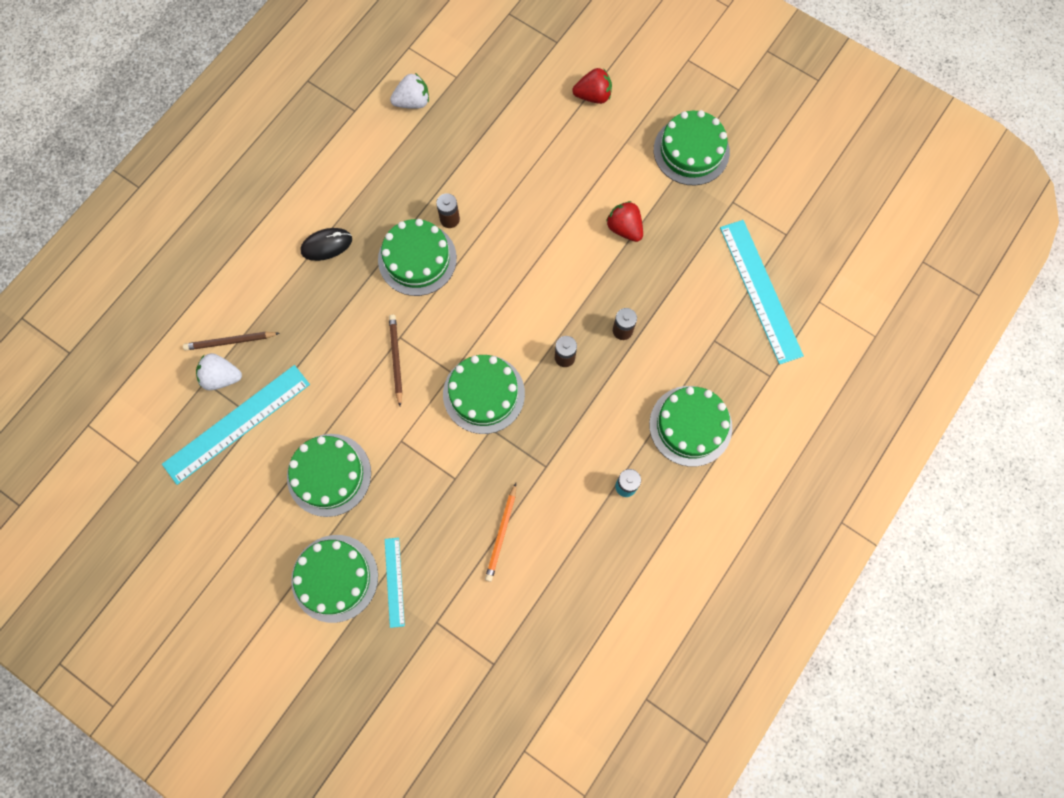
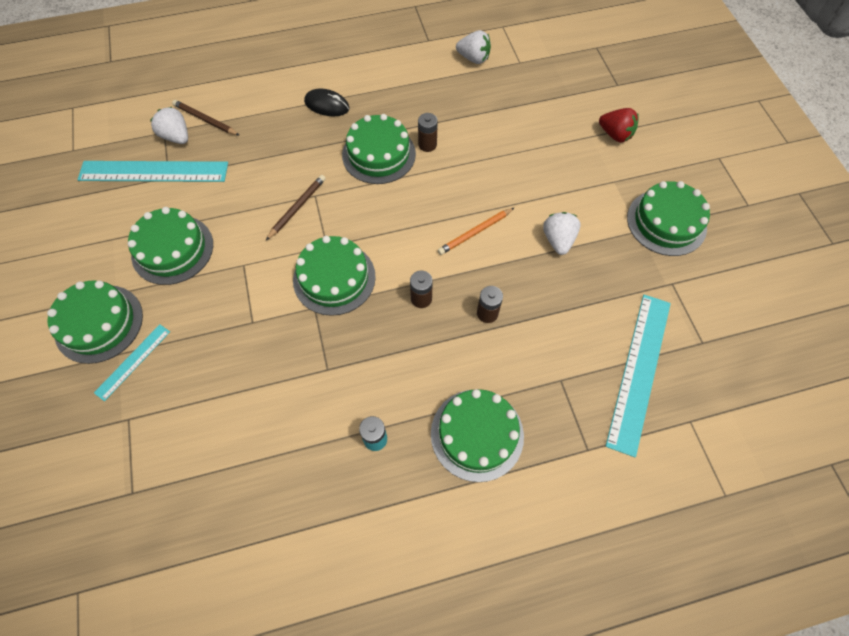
camera: 40 degrees right, 10 degrees down
(501, 534) = (243, 393): orange pencil -> orange pencil (475, 232)
(624, 228) = (558, 240): red strawberry -> white strawberry

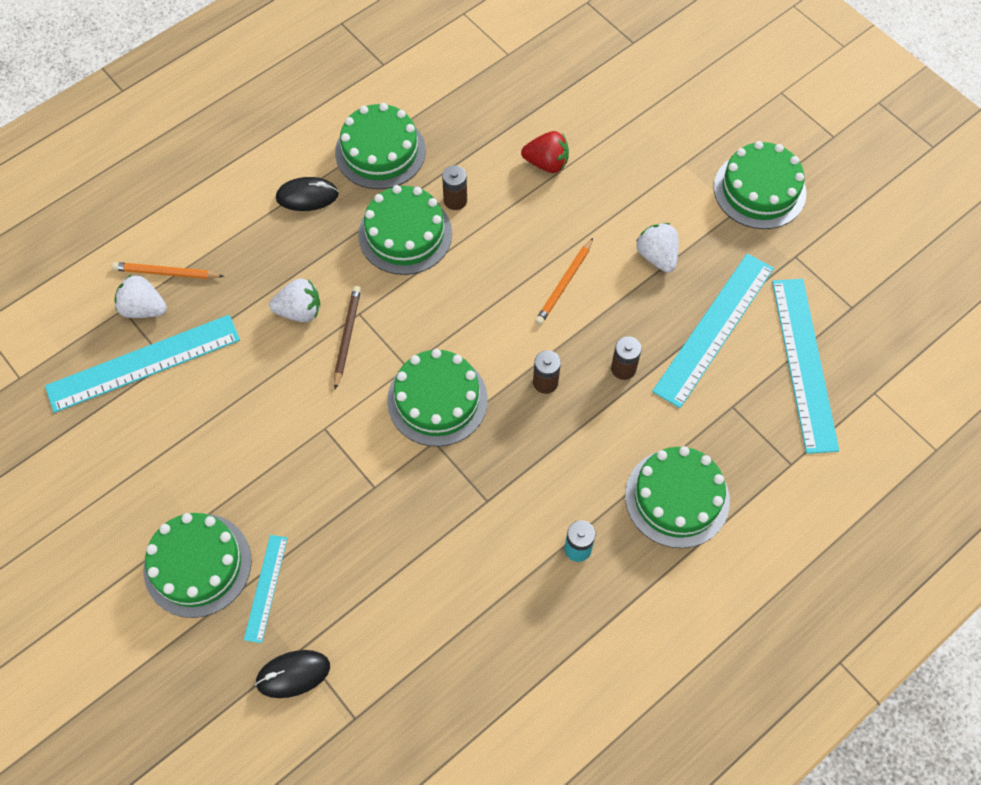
camera: 25 degrees left, 0 degrees up
(110, 436) = (293, 674): none -> black mouse
(172, 249) = (229, 445): green cake -> green cake (380, 151)
(205, 120) = (166, 273): brown pencil -> orange pencil
(473, 58) = (451, 69): white strawberry -> white strawberry (299, 311)
(576, 312) = (714, 329): none -> turquoise ruler
(615, 135) = (659, 107): red strawberry -> red strawberry (546, 163)

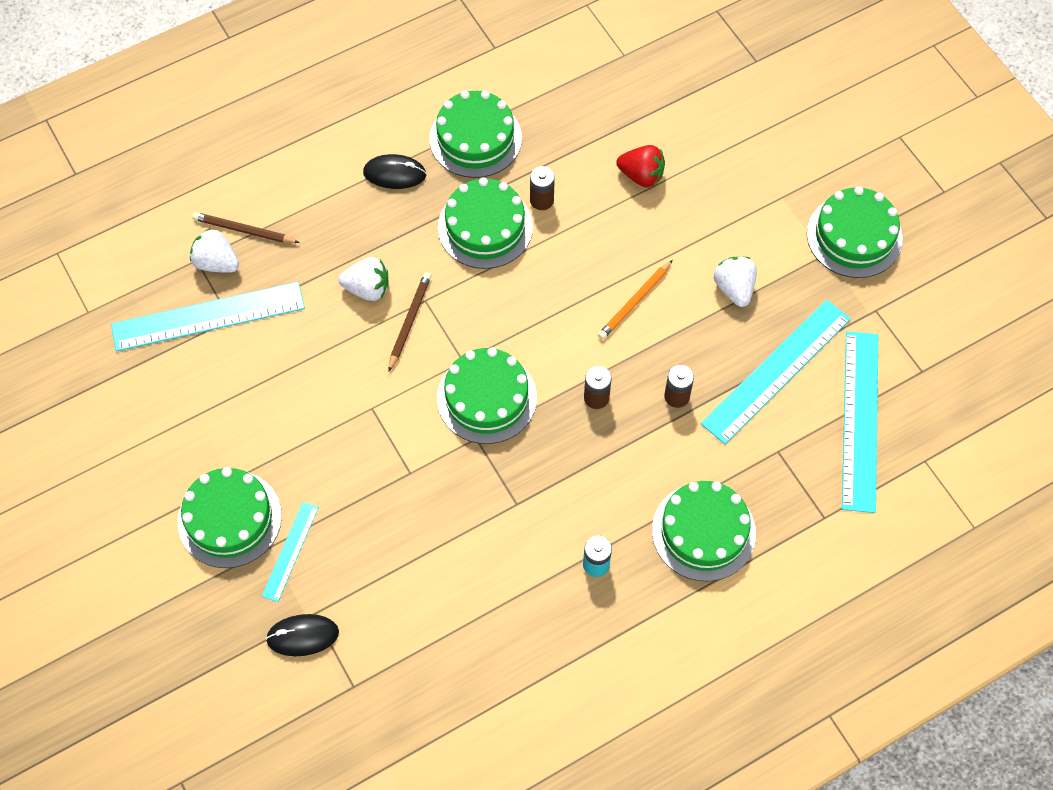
camera: 10 degrees right, 0 degrees up
(166, 273) = (244, 230): orange pencil -> brown pencil

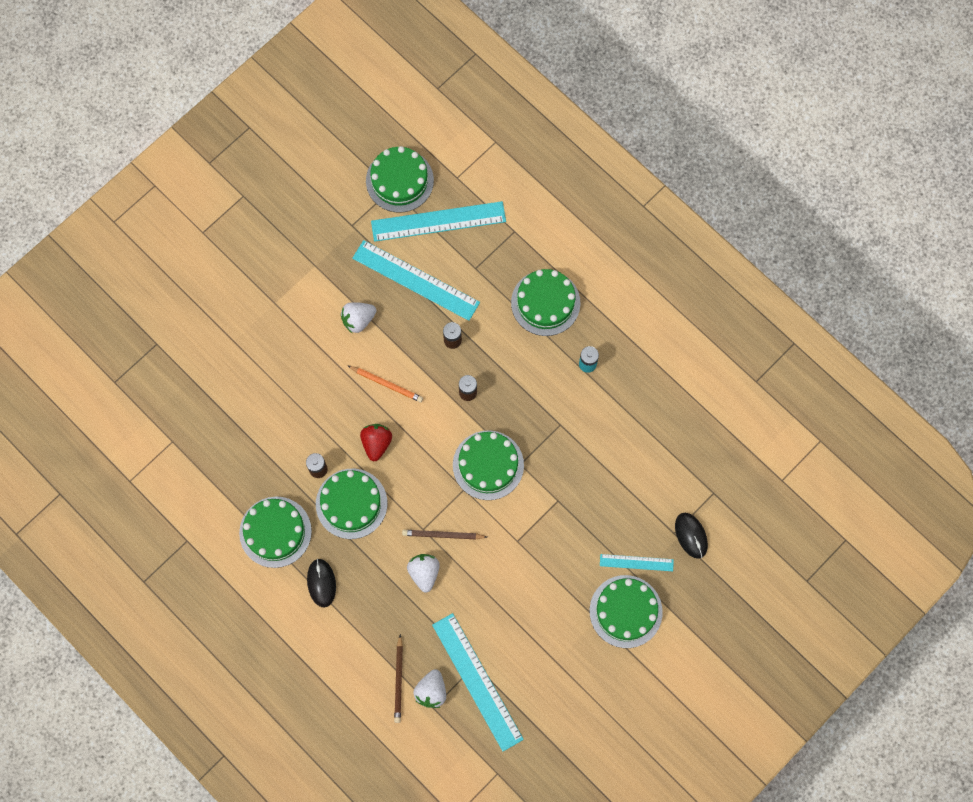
camera: 105 degrees left, 10 degrees up
(641, 175) = (279, 403): red strawberry -> red strawberry (376, 443)
(854, 236) = (295, 249): green cake -> green cake (399, 180)

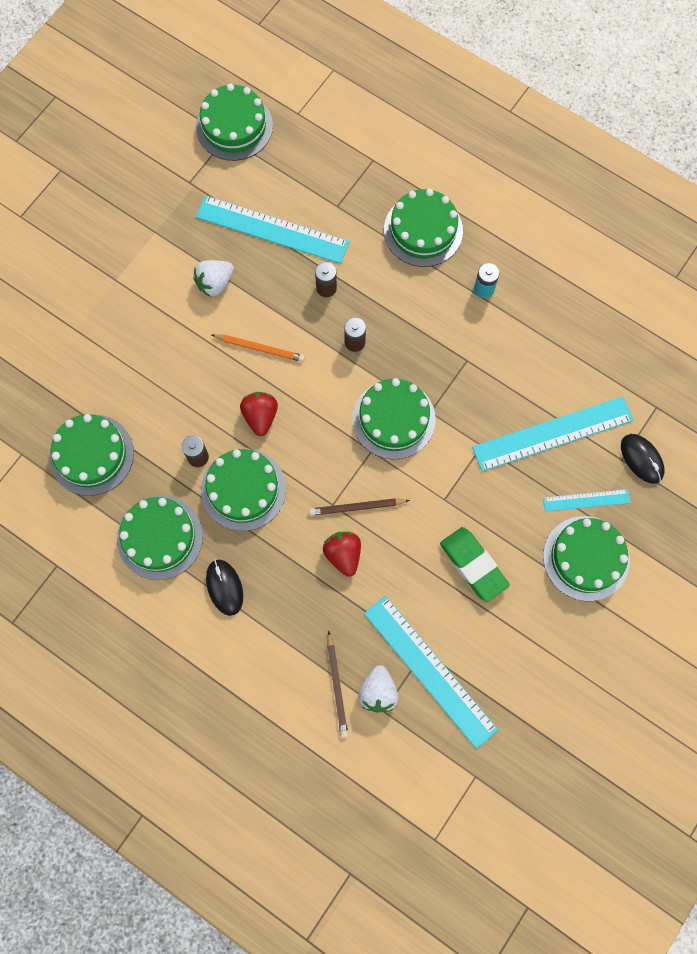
camera: 10 degrees left, 0 degrees up
(230, 452) = (91, 455): none -> green cake
(424, 573) = (343, 555): white strawberry -> red strawberry
(438, 221) = (286, 163): turquoise ruler -> turquoise ruler (552, 434)
(530, 600) = (473, 565): none -> green eraser

